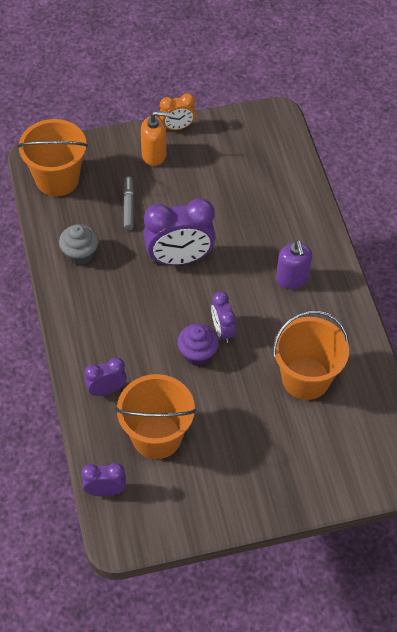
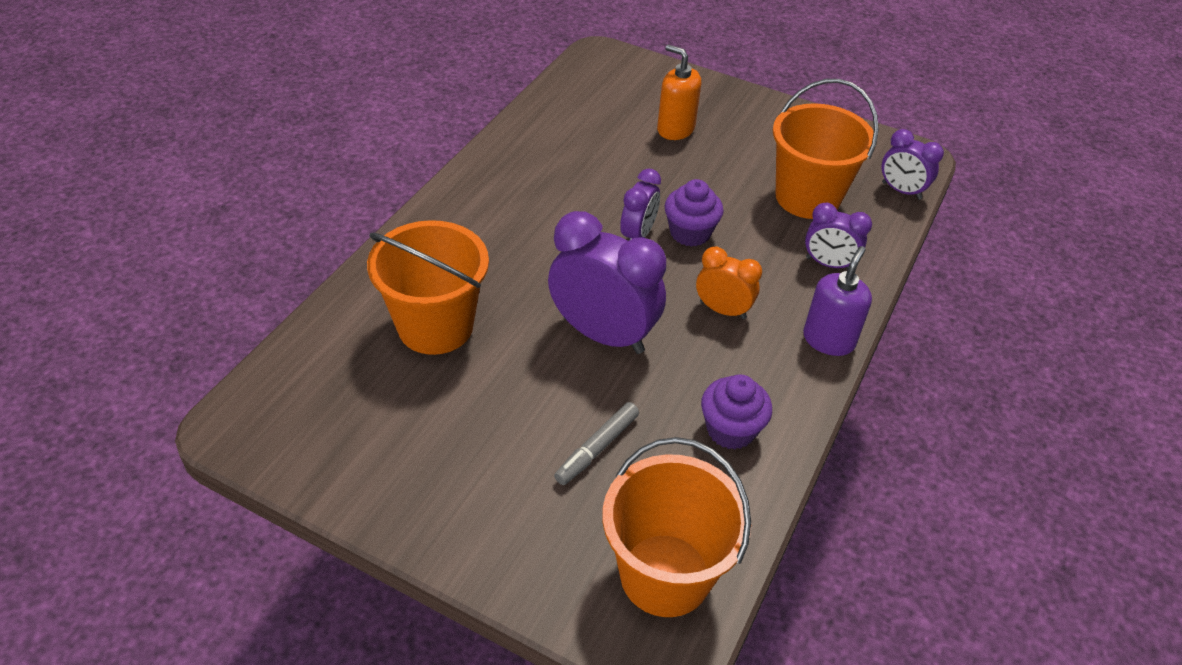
camera: 140 degrees left, 10 degrees down
(80, 254) = (730, 430): grey cupcake -> purple cupcake
(154, 155) = (475, 499): orange soap dispenser -> orange soap dispenser (675, 129)
(177, 127) = (387, 519): orange clock -> orange clock (722, 310)
(292, 279) = (500, 230): purple soap dispenser -> purple soap dispenser (828, 340)
(305, 378) = (602, 151): orange bucket -> orange bucket (435, 326)

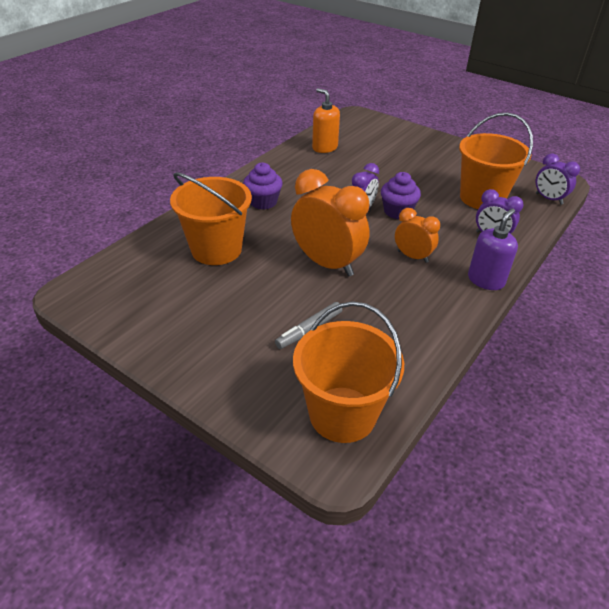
camera: 10 degrees right, 5 degrees down
(603, 334) = (327, 263): purple clock -> orange clock
(675, 129) = (397, 155): orange soap dispenser -> orange soap dispenser (324, 147)
(730, 430) = (406, 328): purple cupcake -> purple cupcake (263, 202)

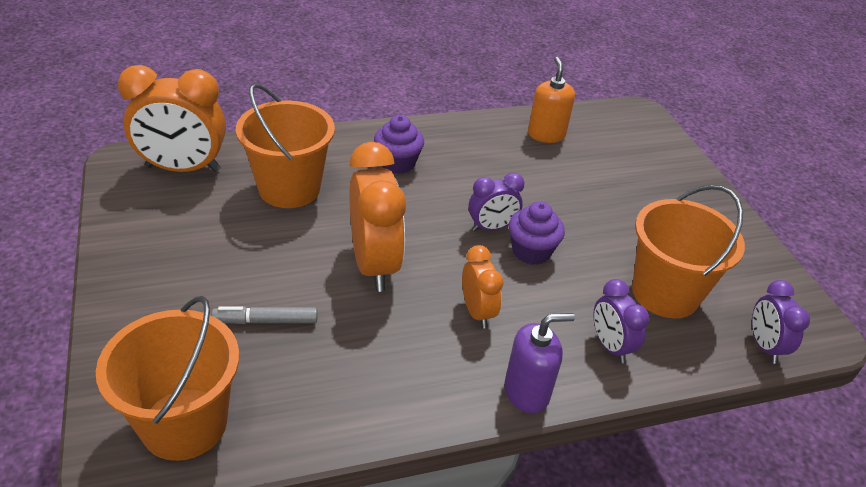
camera: 35 degrees right, 0 degrees up
(124, 275) = (183, 168): none -> orange clock

